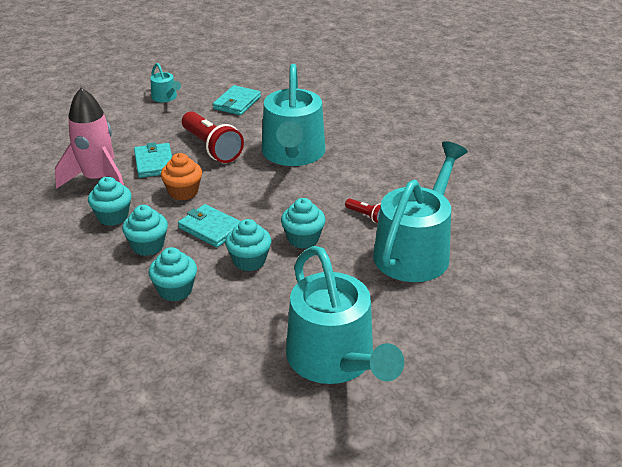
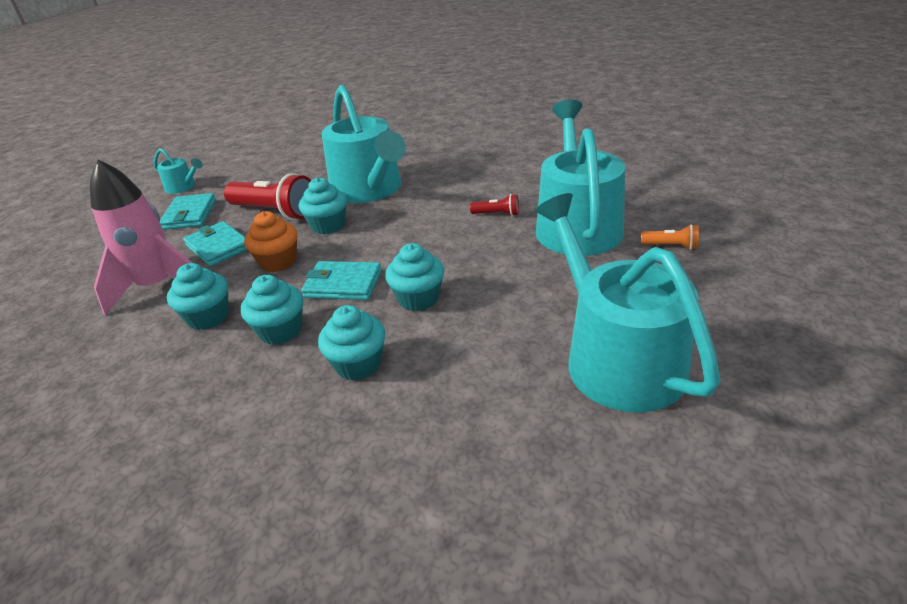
camera: 25 degrees left, 0 degrees up
(237, 103) = (269, 168): turquoise wallet -> turquoise wallet (189, 215)
(303, 239) = (456, 256): turquoise cupcake -> turquoise cupcake (328, 225)
(335, 360) = (616, 357): turquoise watering can -> turquoise watering can turned 150 degrees counterclockwise
(467, 299) = (671, 246): none -> orange flashlight

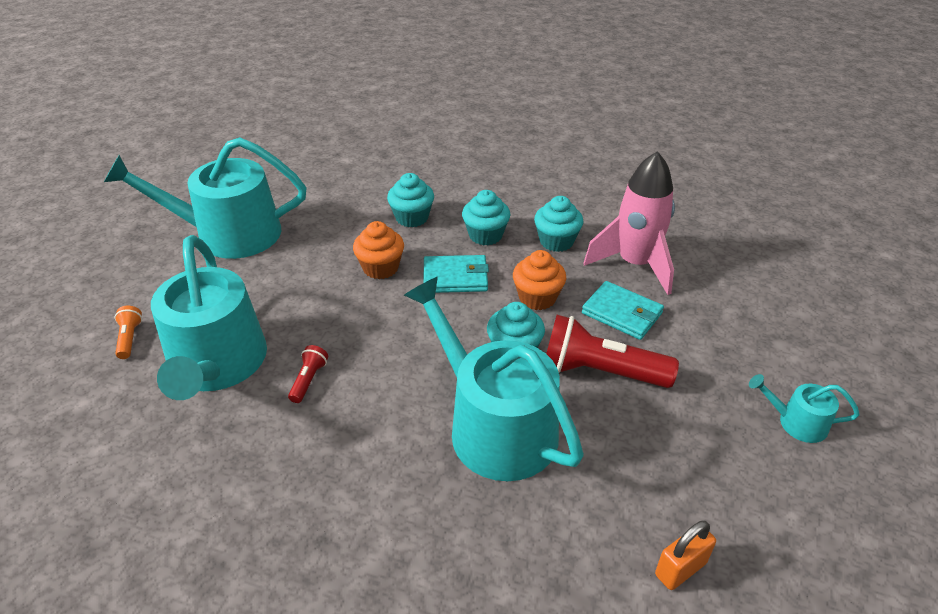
camera: 165 degrees right, 5 degrees up
(189, 215) = (715, 362): turquoise wallet -> none
(311, 146) = (680, 569): none -> orange padlock
(418, 298) = (380, 268): turquoise cupcake -> orange cupcake
(497, 214) = (309, 380): red flashlight -> red flashlight turned 105 degrees clockwise
(616, 357) = (228, 234): turquoise watering can -> turquoise watering can turned 120 degrees clockwise
(671, 246) = (129, 338): orange flashlight -> orange flashlight turned 75 degrees clockwise

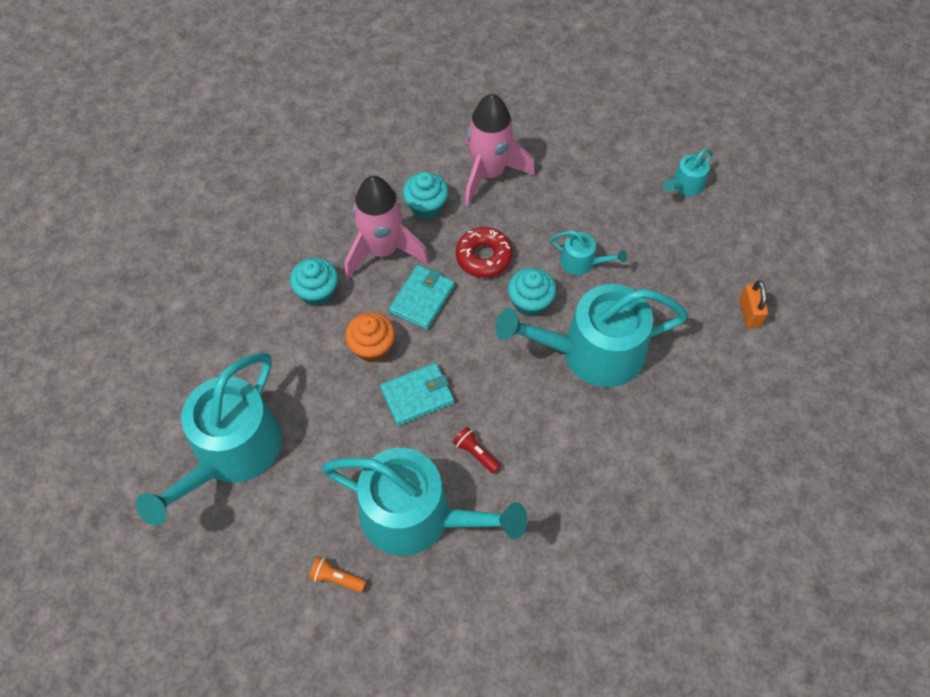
camera: 60 degrees left, 20 degrees up
(485, 235) = (383, 250): turquoise cupcake -> pink rocket
(537, 298) = (483, 257): orange cupcake -> red donut
(600, 371) = (582, 262): red flashlight -> turquoise watering can
(622, 313) = (535, 214): turquoise wallet -> turquoise wallet (417, 396)

